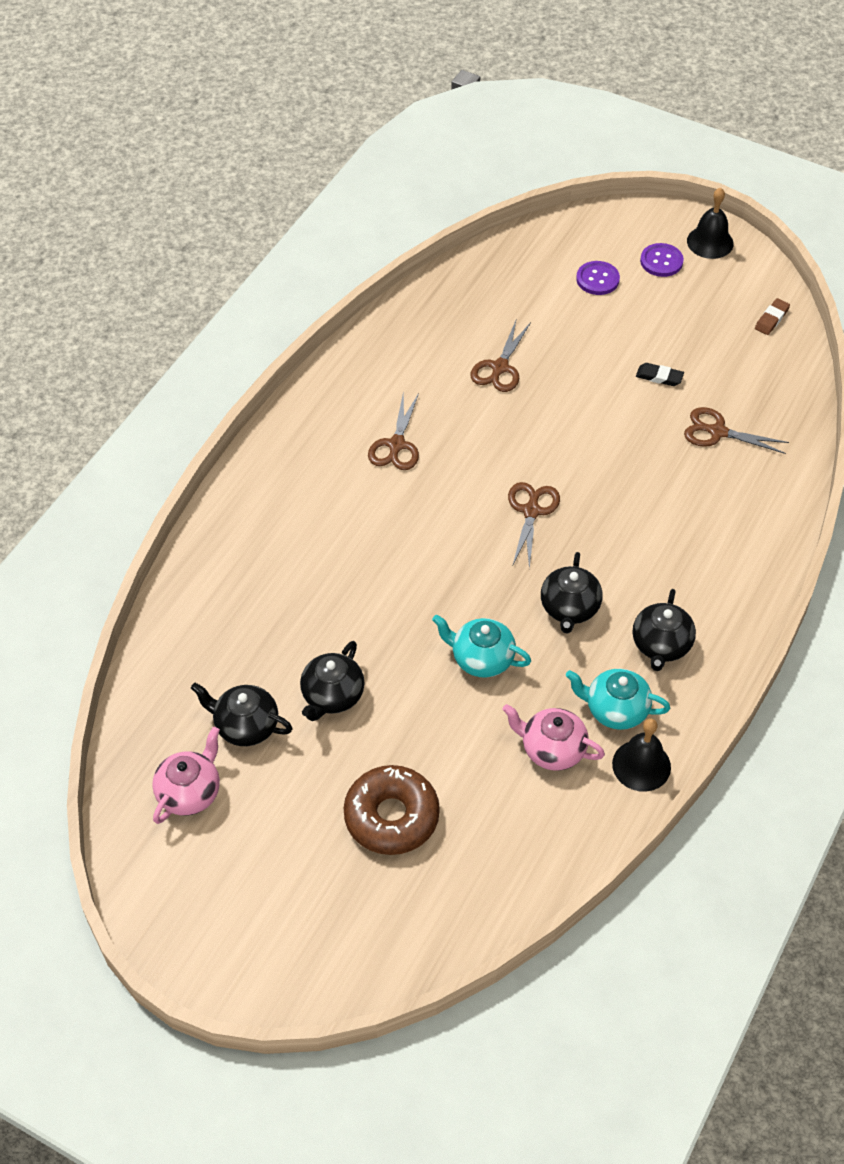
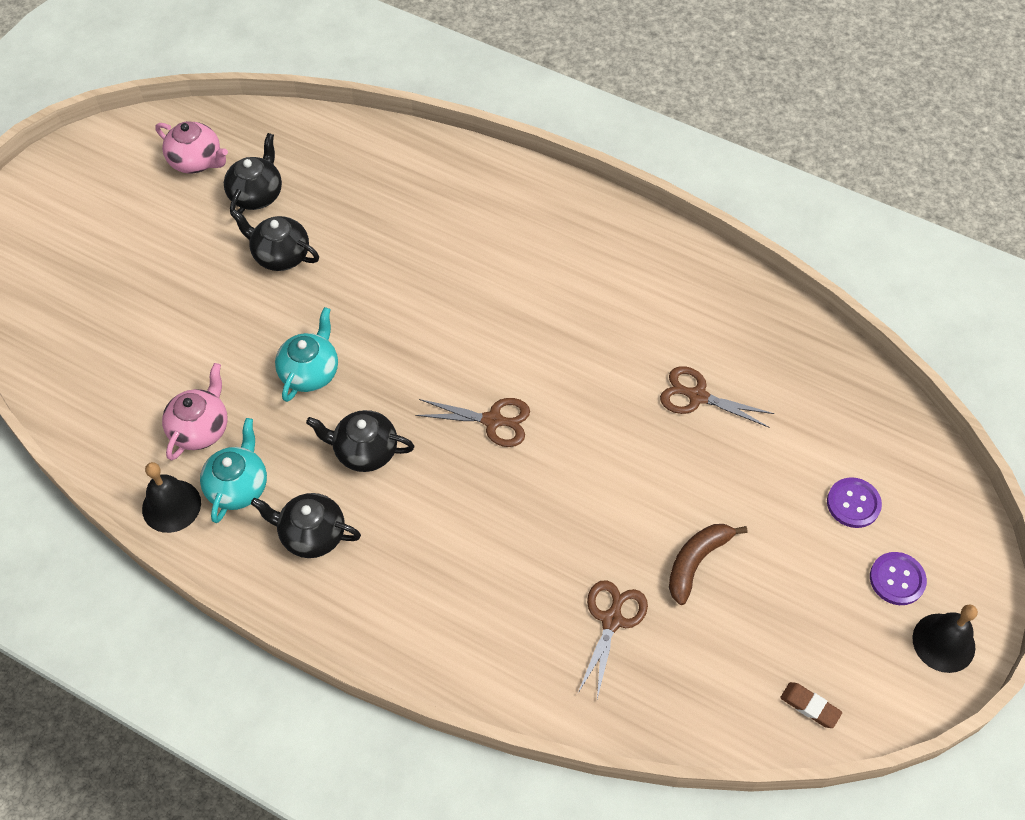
camera: 90 degrees right, 5 degrees up
(391, 816) = (149, 301): brown donut -> none
(396, 445) = (581, 301): brown scissors -> none
(659, 377) = (696, 562): black eraser -> brown banana

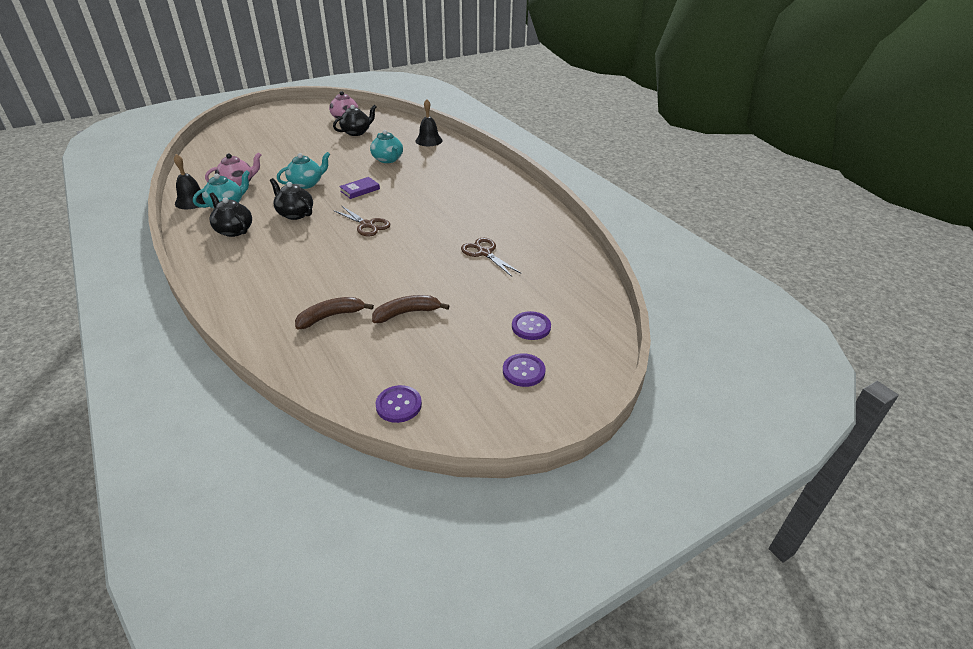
camera: 30 degrees right, 20 degrees down
(280, 255) = (342, 149): black teapot -> none
(379, 247) = (388, 159): none -> turquoise teapot
(407, 346) = (360, 190): none -> purple book
(612, 620) = (331, 316): brown scissors -> brown banana
(810, 706) = (399, 405): brown eraser -> purple button
(943, 642) = (524, 415): black bell -> black bell (429, 140)

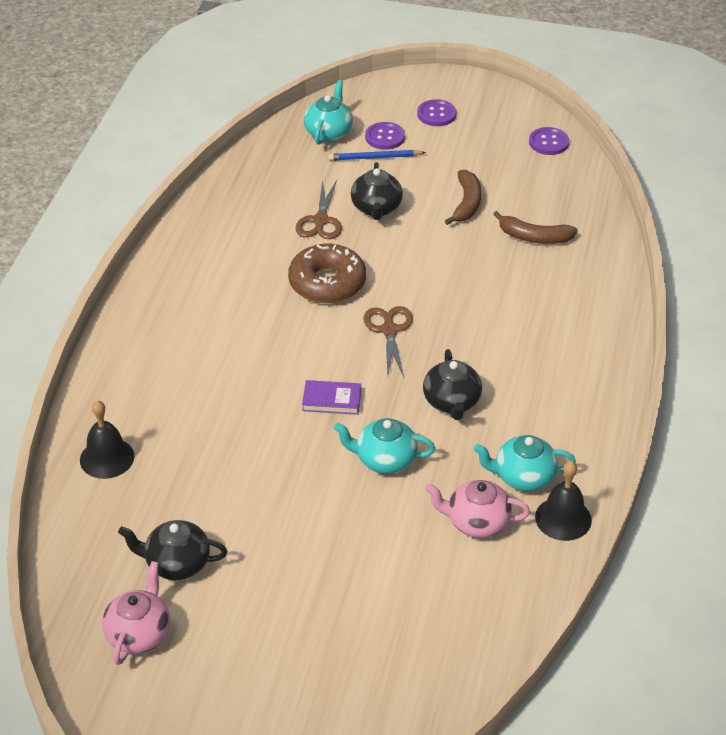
camera: 135 degrees left, 5 degrees up
(234, 230) = (545, 416): black teapot -> black teapot (376, 209)
(388, 159) = (222, 446): turquoise teapot -> turquoise teapot (329, 133)
(407, 313) = (466, 203): brown banana -> brown banana turned 105 degrees counterclockwise
(432, 228) = (327, 283): none -> brown donut
(514, 308) = (374, 158): none -> blue pencil

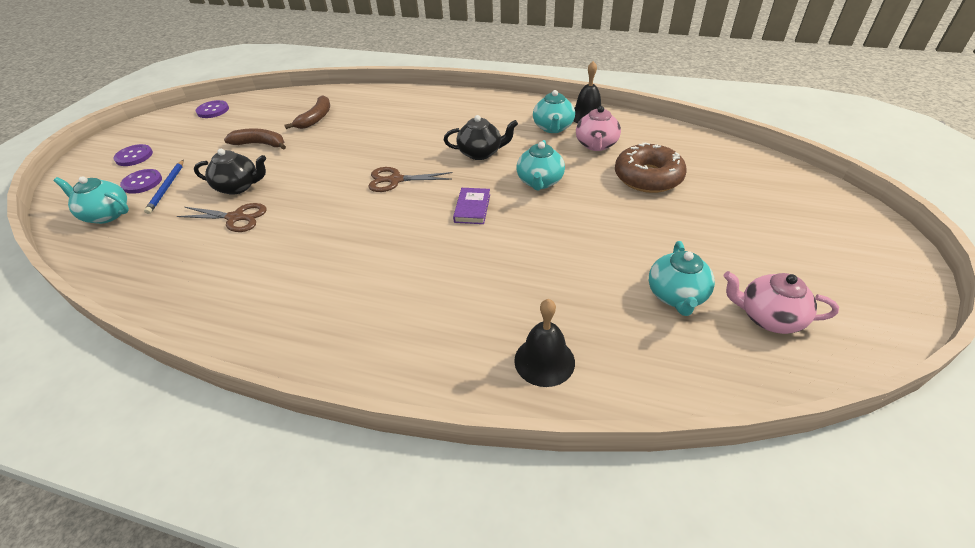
camera: 85 degrees left, 0 degrees up
(176, 563) = (676, 296): black teapot -> turquoise teapot
(327, 283) = (324, 212): brown donut -> brown donut (648, 177)

